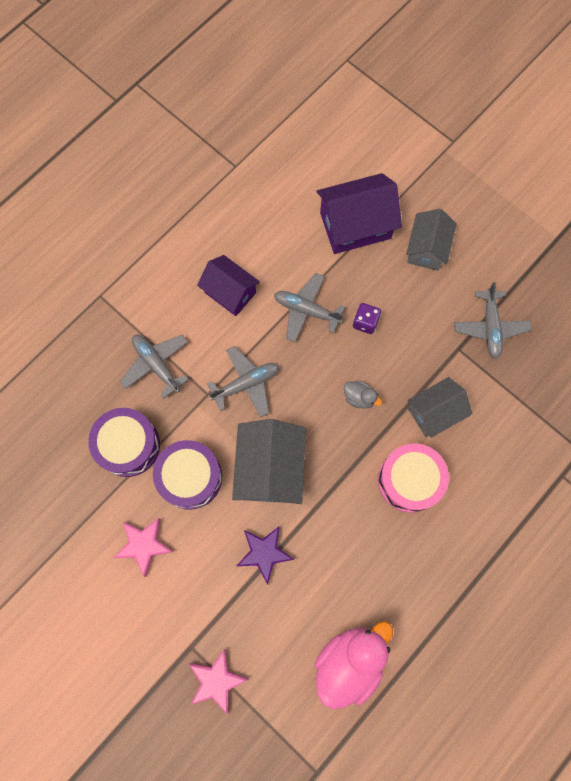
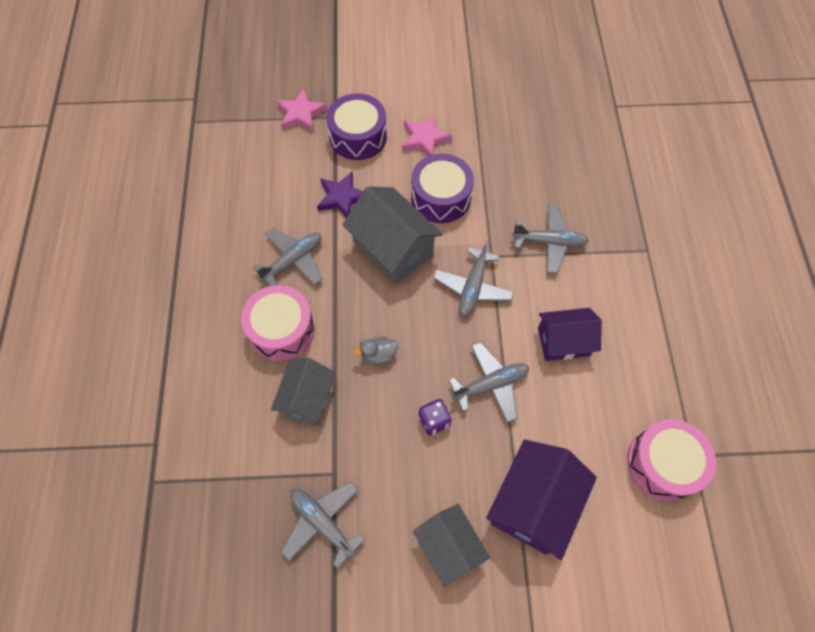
camera: 135 degrees right, 10 degrees down
(128, 445) = (503, 180): purple drum -> purple drum (358, 136)
(257, 178) = (663, 464): none -> pink drum
(349, 661) = (223, 187): pink duck -> none
(353, 531) = (293, 261): none -> grey plane

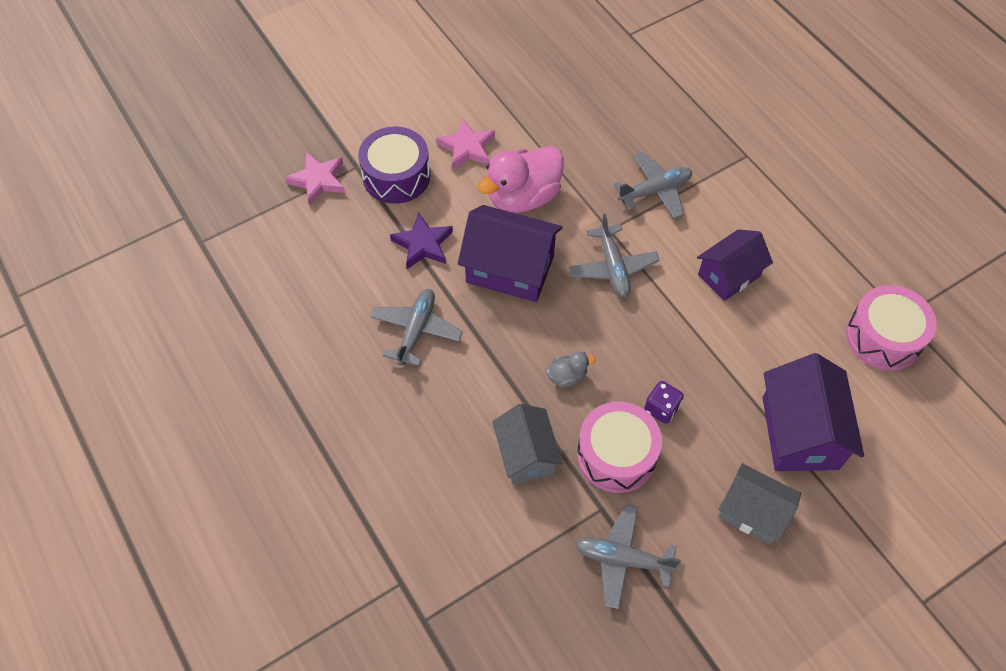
camera: 30 degrees left, 5 degrees down
(281, 330) = (453, 403): pink drum -> pink drum (616, 455)
(378, 355) = (567, 377): grey duck -> grey duck turned 150 degrees counterclockwise
(393, 248) = (510, 269): grey house -> purple house
(441, 197) = (523, 197): purple drum -> pink duck
(491, 384) = (690, 348): grey plane -> none

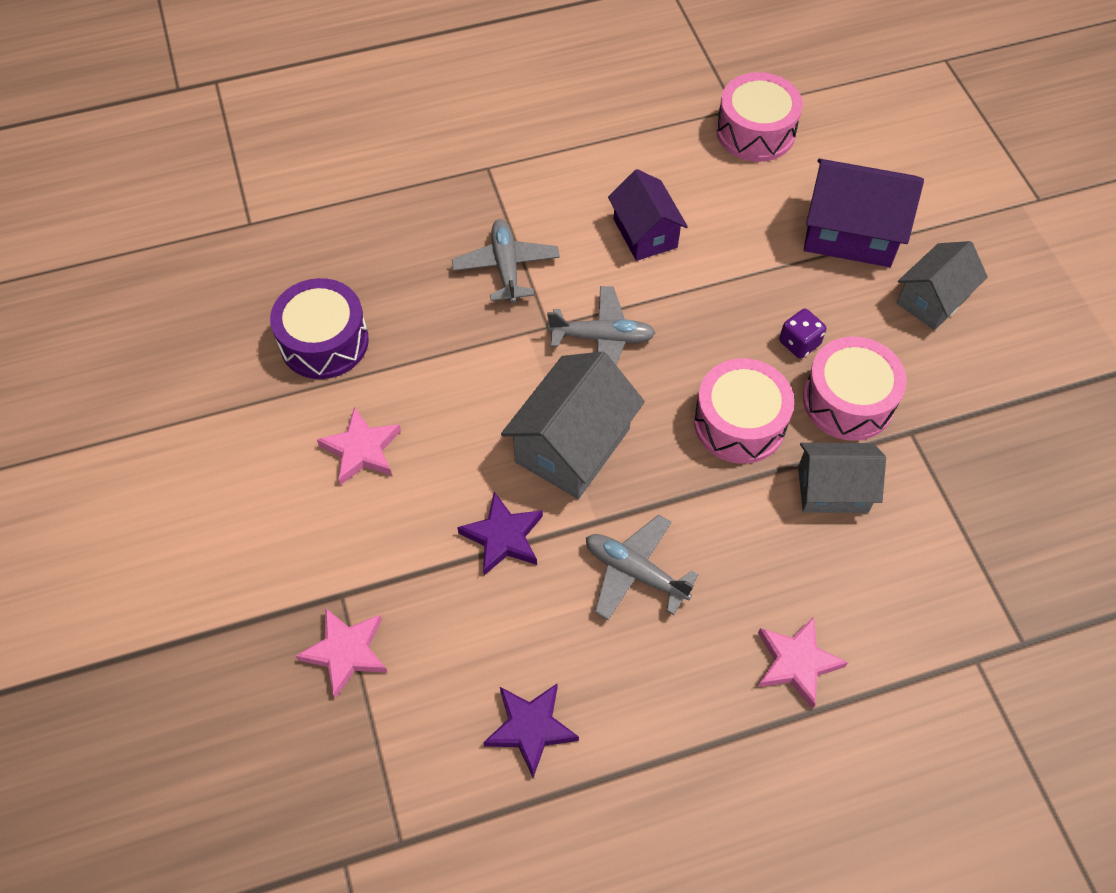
camera: 75 degrees left, 0 degrees up
(287, 293) = (530, 728): none -> purple star
(369, 450) = (796, 663): none -> pink star
(396, 176) = (377, 546): purple drum -> purple drum (324, 341)
(510, 269) = (572, 445): purple house -> grey house
(523, 197) = (467, 405): pink duck -> none
(567, 377) = (739, 423): grey duck -> pink drum
(623, 559) = (970, 428): grey plane -> none

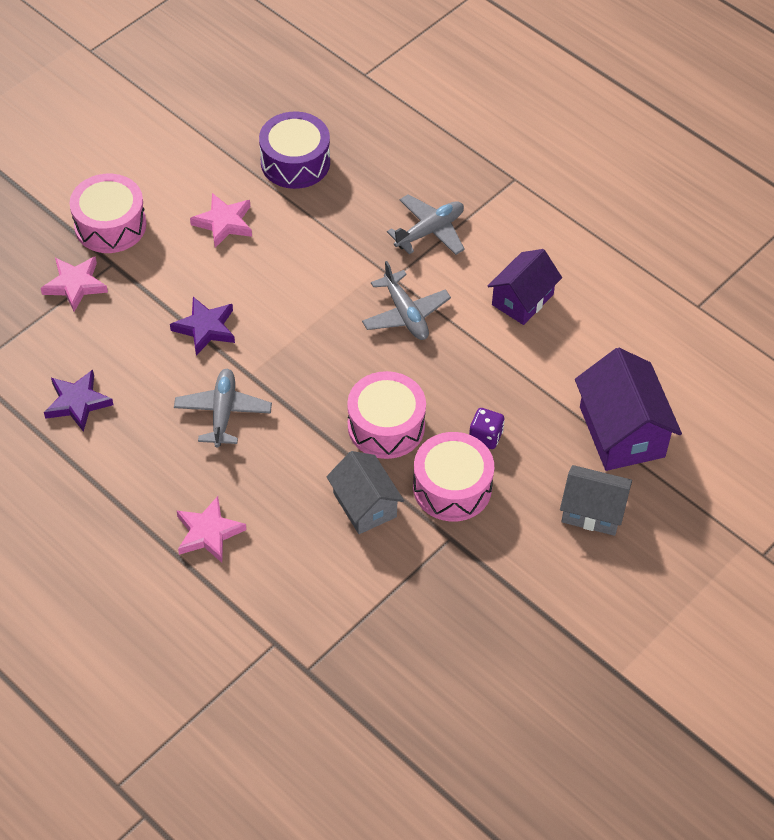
camera: 60 degrees right, 5 degrees down
(572, 445) = (302, 335): grey house -> none
(755, 132) = (683, 329): pink drum -> pink drum (110, 225)

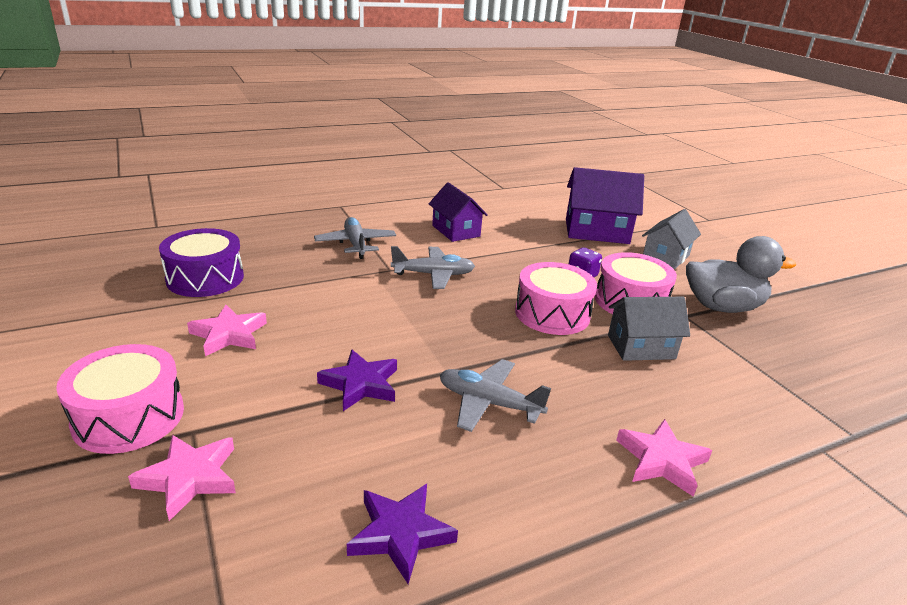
camera: 70 degrees left, 25 degrees down
(492, 572) = (722, 307): none -> grey duck

